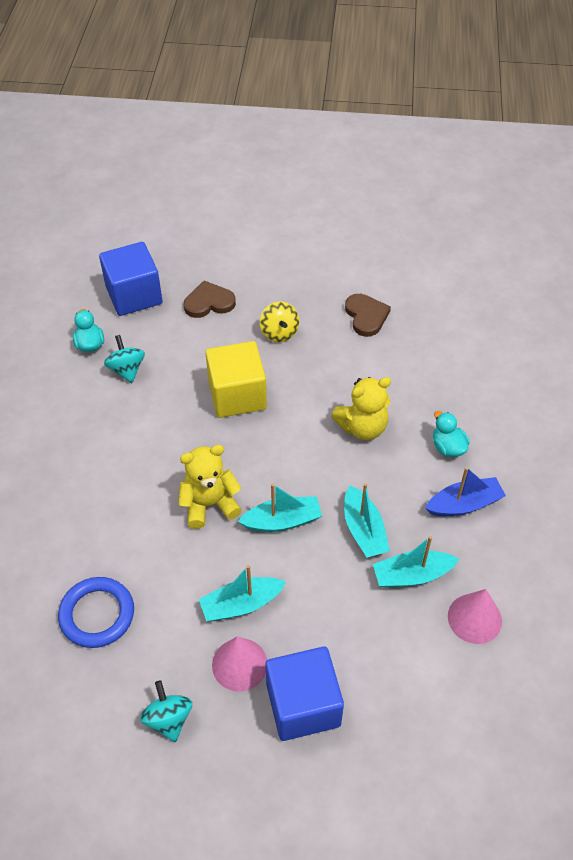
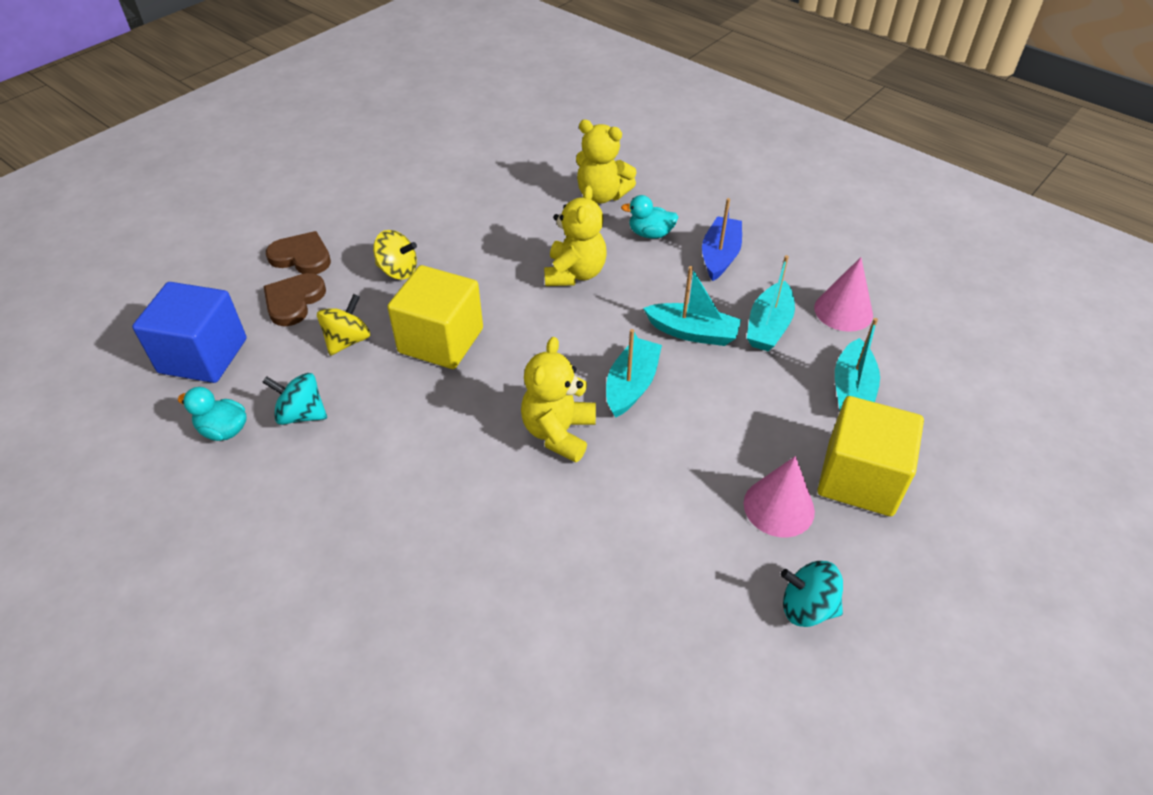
camera: 55 degrees left, 5 degrees down
(97, 614) = (619, 612): blue ring -> none
(199, 350) = (348, 341): none -> yellow spinning top
(241, 604) = (706, 469): turquoise boat -> turquoise boat (852, 390)
(303, 705) = (860, 478): blue cube -> yellow cube
(366, 316) = (449, 206): brown heart -> brown heart (302, 257)
(463, 393) = (602, 195): none -> yellow teddy bear

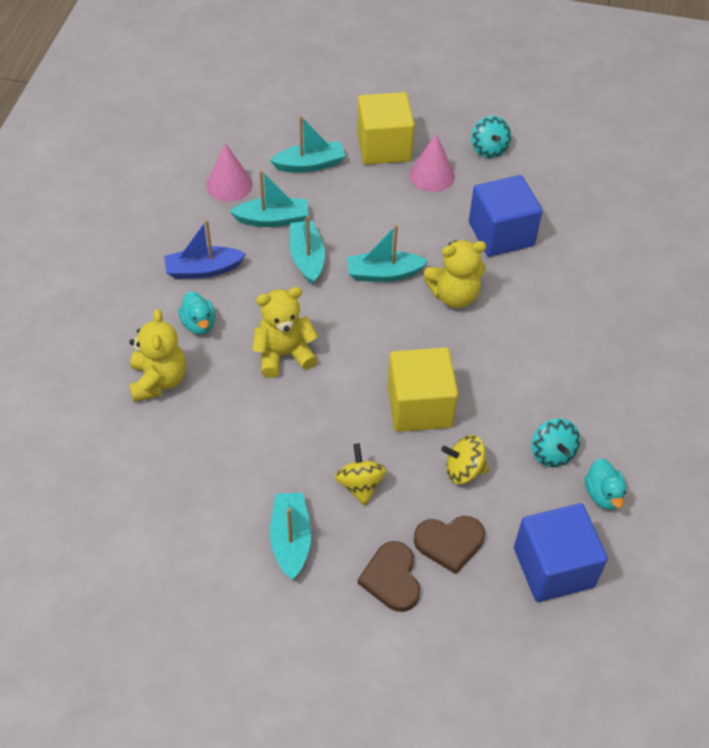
camera: 120 degrees left, 5 degrees up
(388, 217) = (290, 540): none -> turquoise boat
(627, 531) = (501, 234): none -> blue cube

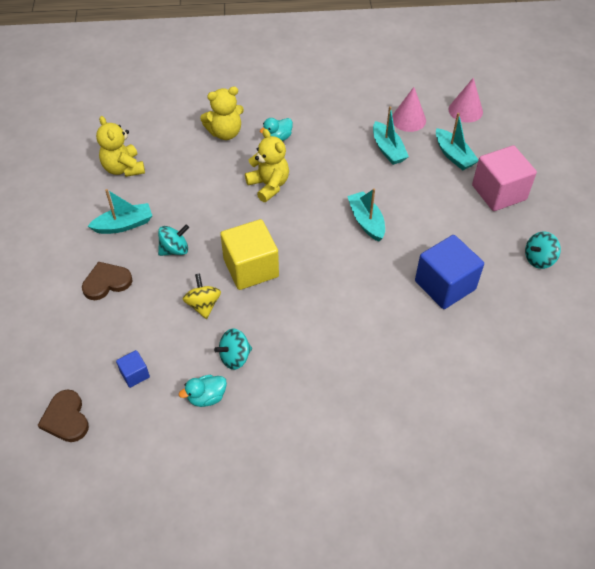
camera: 75 degrees right, 0 degrees up
(203, 270) = (324, 128): blue boat -> none
(307, 258) = (360, 176): turquoise boat -> none
(360, 485) = (175, 250): yellow spinning top -> turquoise spinning top
(384, 147) = (499, 192): yellow cube -> pink cube
(432, 175) = (485, 228): pink cone -> pink cone (465, 110)
(449, 543) = (141, 308): brown heart -> brown heart (66, 418)
(454, 295) = (364, 267): yellow teddy bear -> yellow teddy bear (123, 168)
(553, 567) = (135, 374): blue cube -> blue cube, size x0.47

